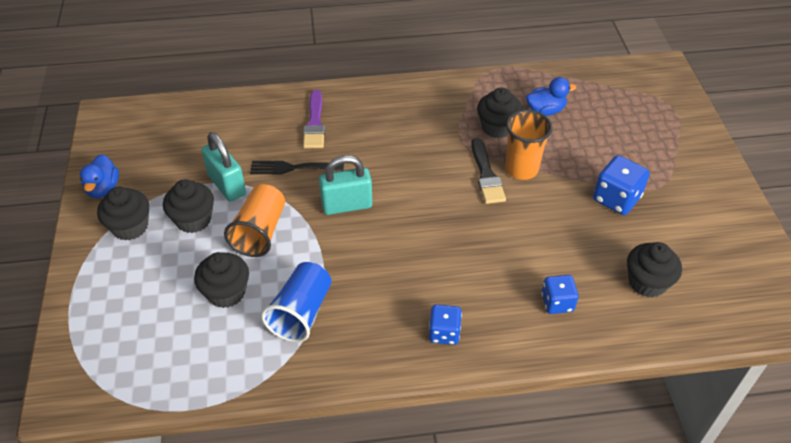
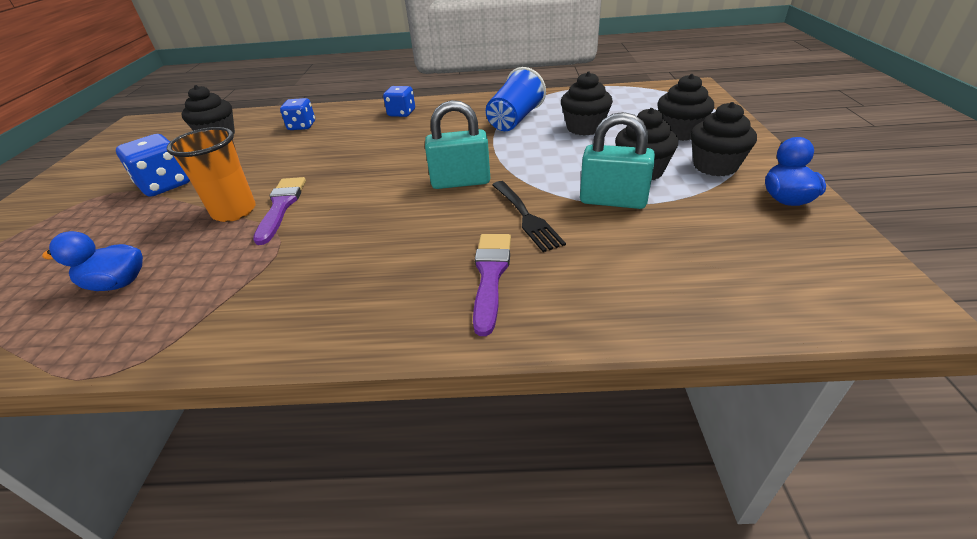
camera: 170 degrees left, 10 degrees down
(227, 185) = (613, 200): turquoise padlock -> turquoise padlock turned 45 degrees counterclockwise
(260, 232) = (560, 162): orange cup -> none
(292, 168) = (526, 217): black fork -> black fork turned 60 degrees clockwise
(486, 175) = (281, 206): black brush -> purple brush
(497, 127) = (213, 261): black cupcake -> black cupcake (679, 132)

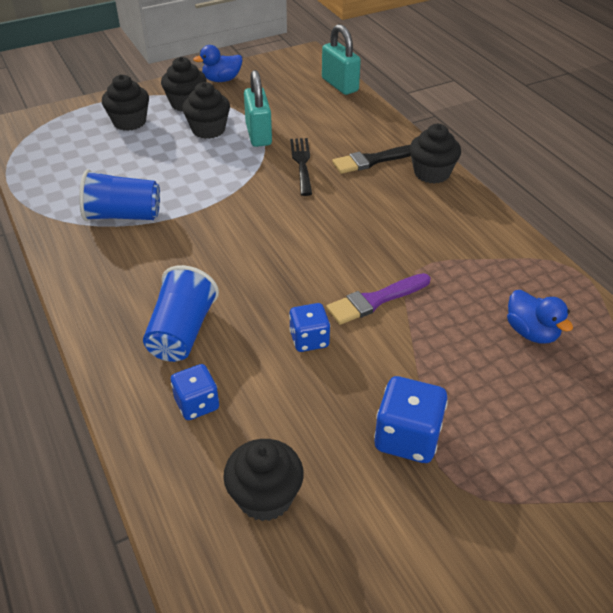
camera: 120 degrees left, 5 degrees up
(234, 211) = (404, 329): orange cup -> none
(363, 128) = (182, 332): none -> blue cup
(401, 113) = (125, 316): blue dice -> blue dice (309, 339)
(460, 182) = (270, 209): turquoise padlock -> turquoise padlock (340, 85)
(490, 275) = (372, 160): purple brush -> black brush
(526, 217) = (302, 163): black fork -> black fork turned 45 degrees counterclockwise
(584, 128) = (133, 169): black cupcake -> black cupcake (431, 173)

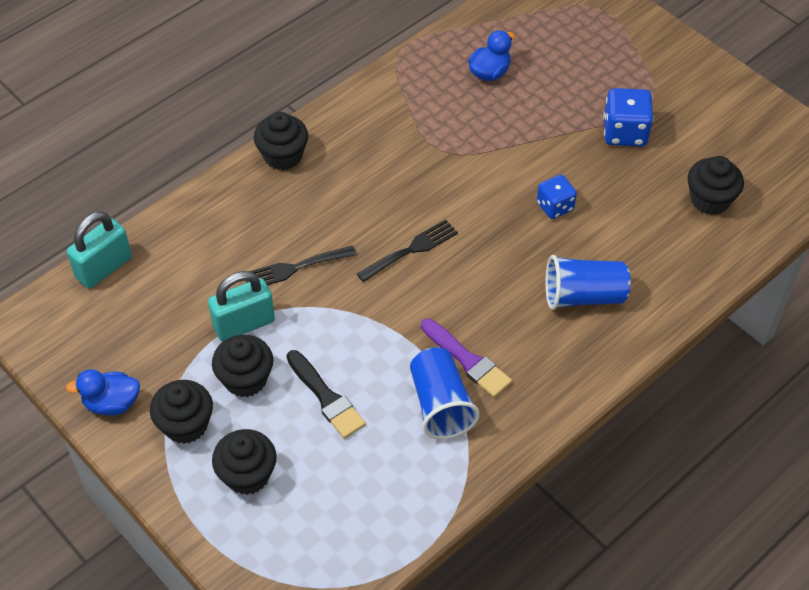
camera: 105 degrees left, 10 degrees up
(197, 404) = (652, 261): blue dice -> none
(222, 80) = (112, 403): blue duck -> blue duck turned 120 degrees clockwise
(294, 228) = (411, 249): none -> black fork
(372, 160) = (272, 207): black brush -> black brush (326, 398)
(375, 300) = (491, 172): purple brush -> purple brush (468, 361)

